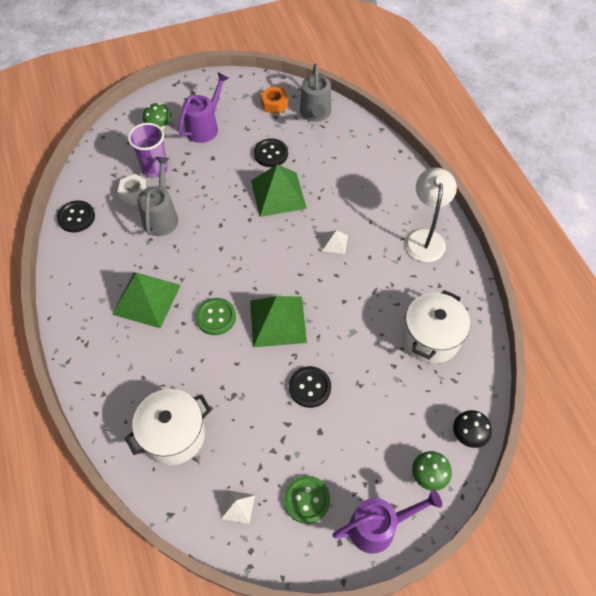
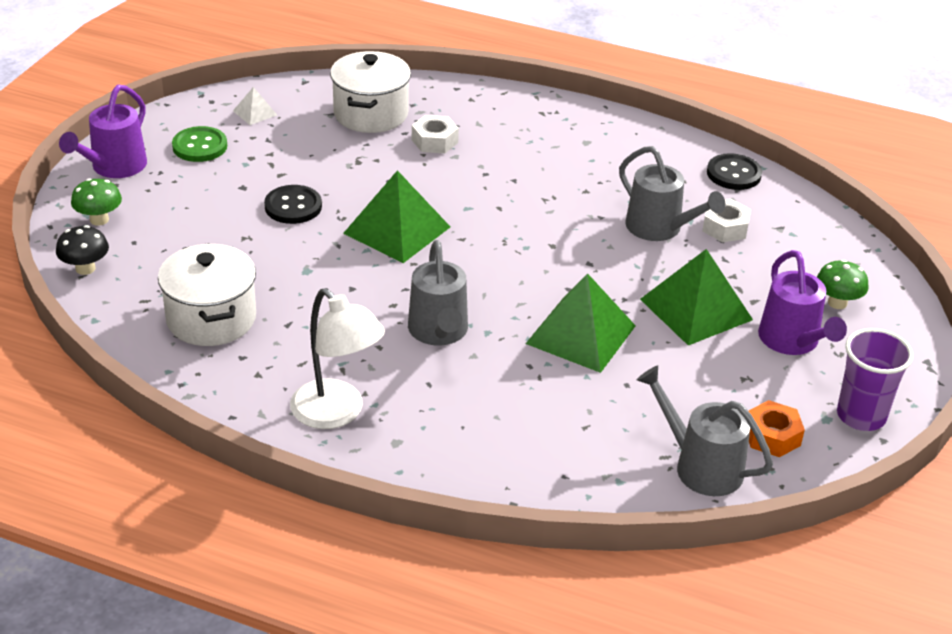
camera: 130 degrees right, 20 degrees down
(146, 299) = (548, 166): green pyramid -> green pyramid (695, 309)
(155, 169) = (753, 261): purple cup -> purple cup (861, 416)
(173, 373) = (434, 141): none -> white nut
(216, 317) = (462, 195): green button -> none
(271, 154) = (665, 370): black button -> none
(335, 243) = (439, 332): white pyramid -> grey watering can

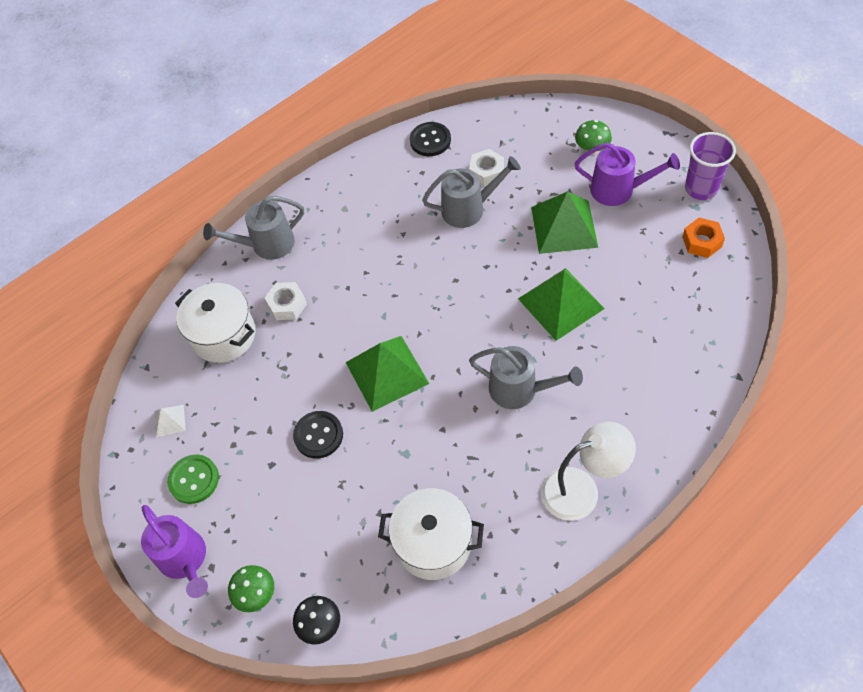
camera: 55 degrees left, 20 degrees up
(700, 466) = (714, 292): grey watering can -> grey watering can (266, 245)

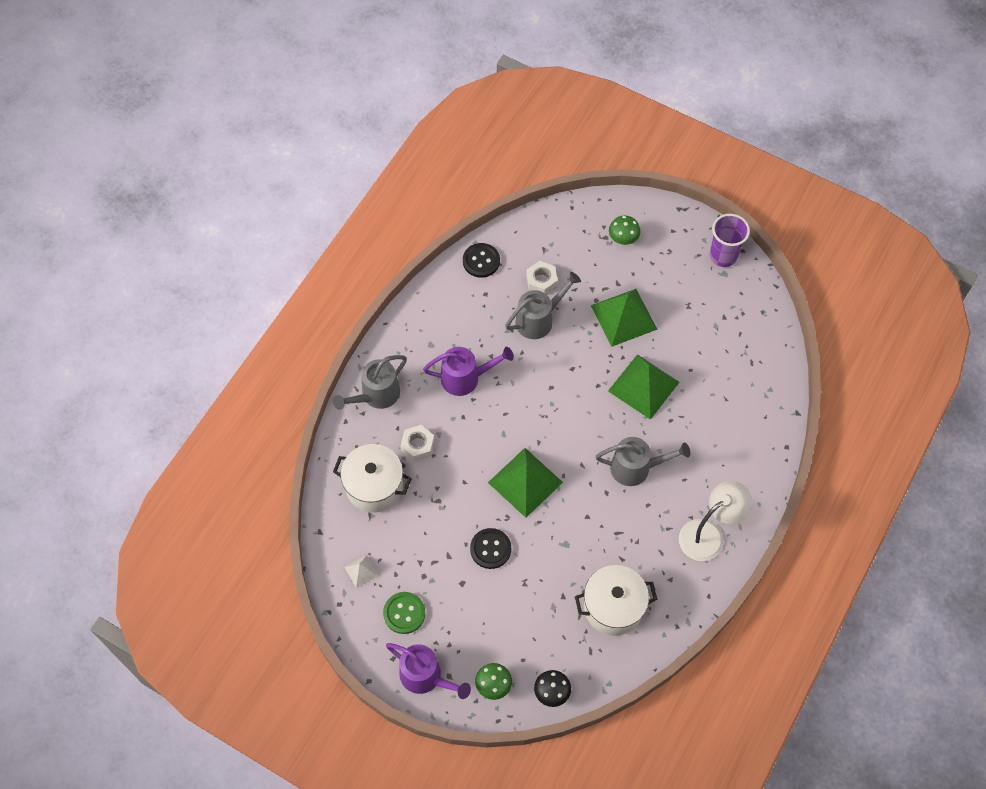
camera: 25 degrees left, 5 degrees up
(619, 190) = (657, 272): purple watering can -> purple watering can (466, 378)
(702, 242) = (737, 304): orange nut -> none

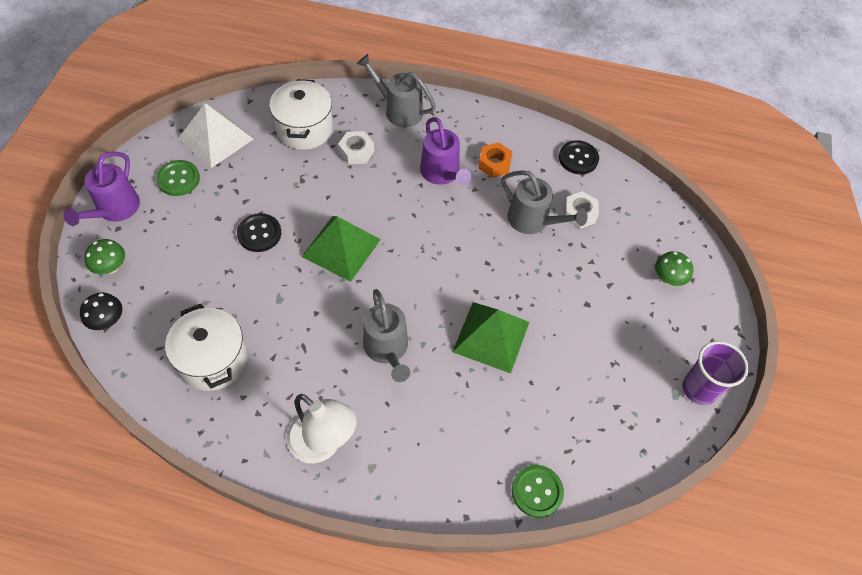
camera: 70 degrees right, 5 degrees down
(361, 571) = (216, 138): white pyramid -> white pyramid, size x2.15
(467, 331) = (494, 164): none -> orange nut
(623, 317) = (569, 299): green pyramid -> none
(778, 393) = (537, 491): none -> green button

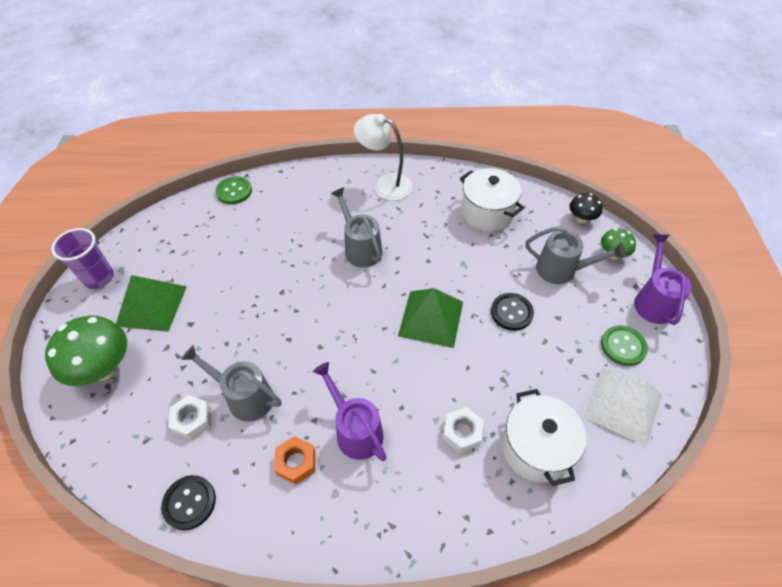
camera: 170 degrees right, 5 degrees down
(399, 110) = (436, 516): grey watering can -> grey watering can (562, 270)
(491, 336) = (277, 276): green pyramid -> green pyramid (151, 306)
(668, 278) = (104, 368): green mushroom -> green mushroom, size x1.90

